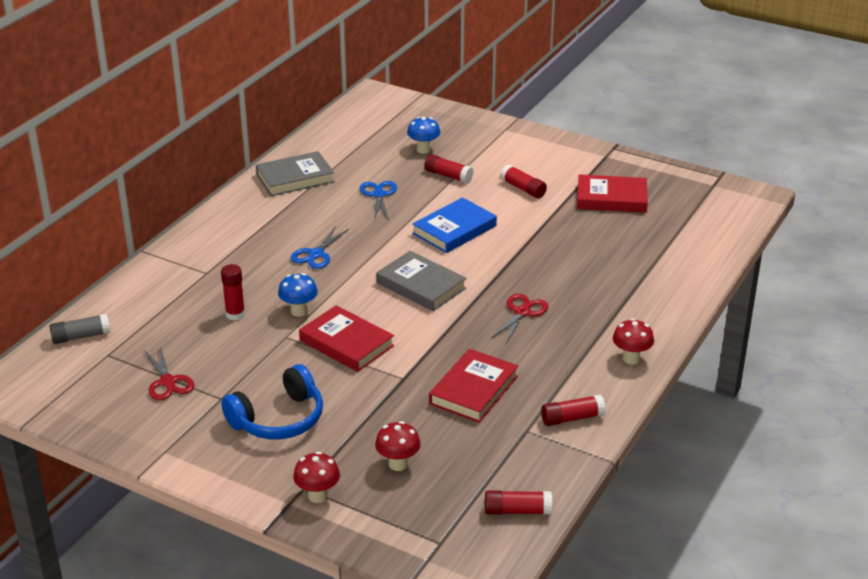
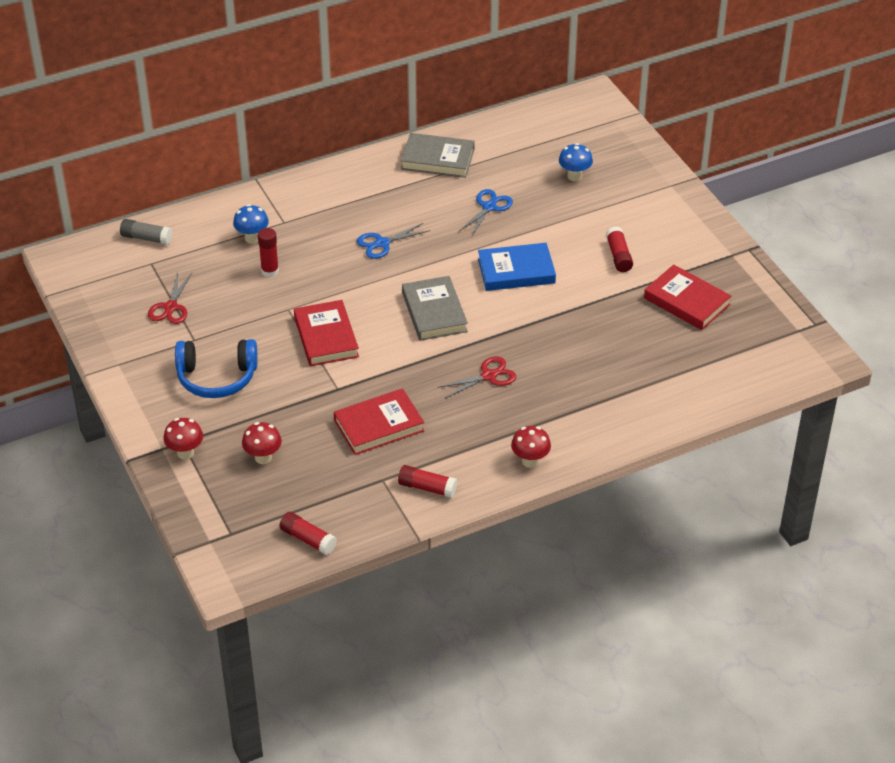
camera: 35 degrees right, 10 degrees up
(299, 311) = (318, 291): blue mushroom -> blue mushroom (252, 238)
(448, 176) = (567, 213): red glue stick -> none

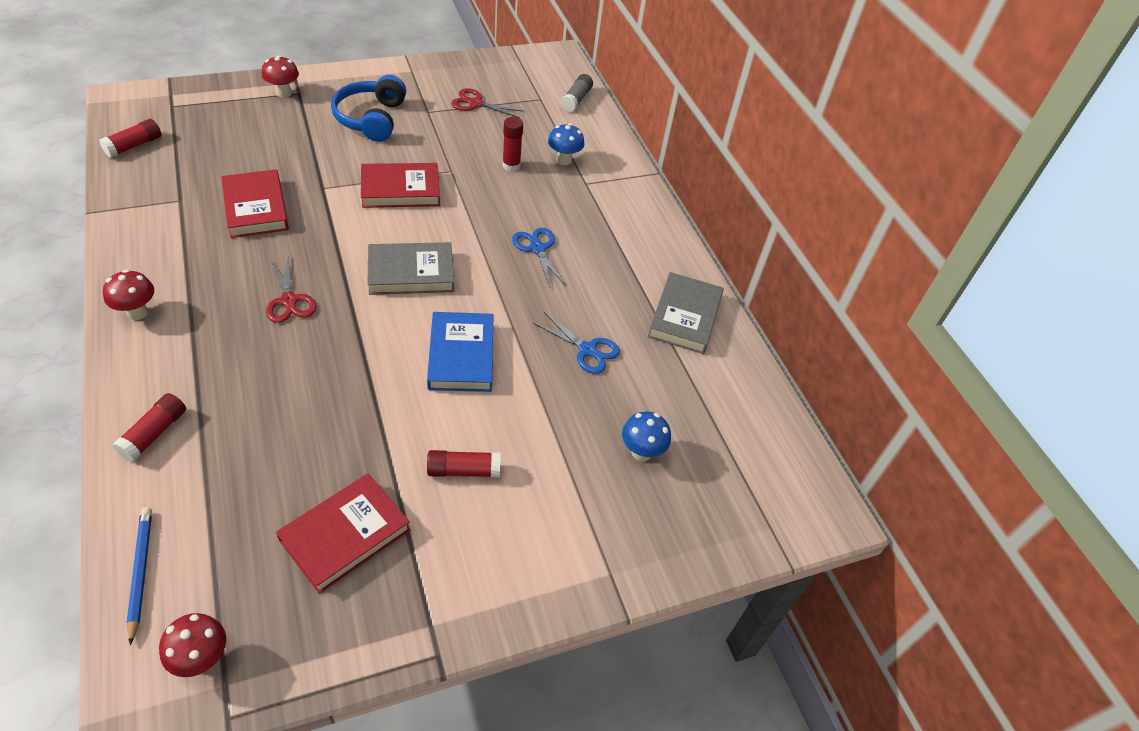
camera: 90 degrees right, 5 degrees up
(263, 457) = (253, 133): red mushroom -> red mushroom (202, 659)
(427, 488) = (149, 228): red glue stick -> red glue stick (154, 433)
(746, 386) = (140, 572): none -> blue pencil

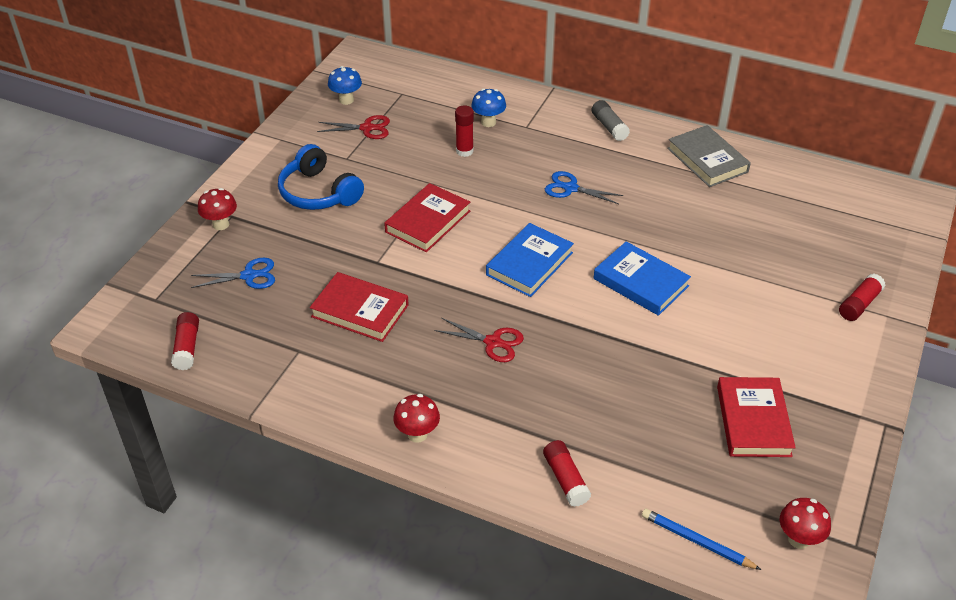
camera: 40 degrees left, 5 degrees down
(411, 273) = (529, 264): grey book -> blue book
(464, 470) = (747, 336): red glue stick -> red glue stick (859, 304)
(476, 103) = (367, 128): red scissors -> red scissors turned 150 degrees counterclockwise
(576, 99) = (424, 77): grey glue stick -> grey glue stick (609, 127)
(587, 350) = (694, 221): blue scissors -> blue scissors (249, 276)
(641, 452) = (805, 248): blue mushroom -> blue mushroom (346, 100)

